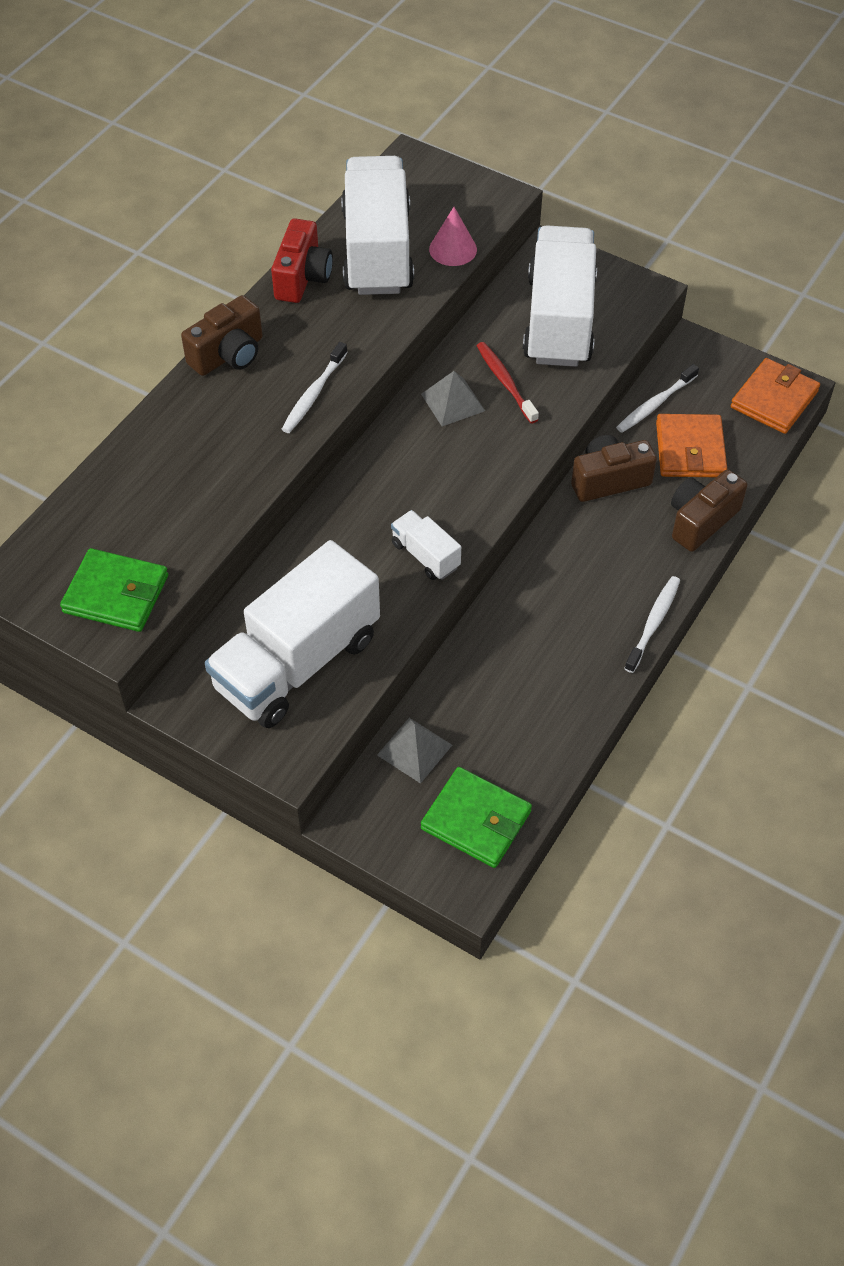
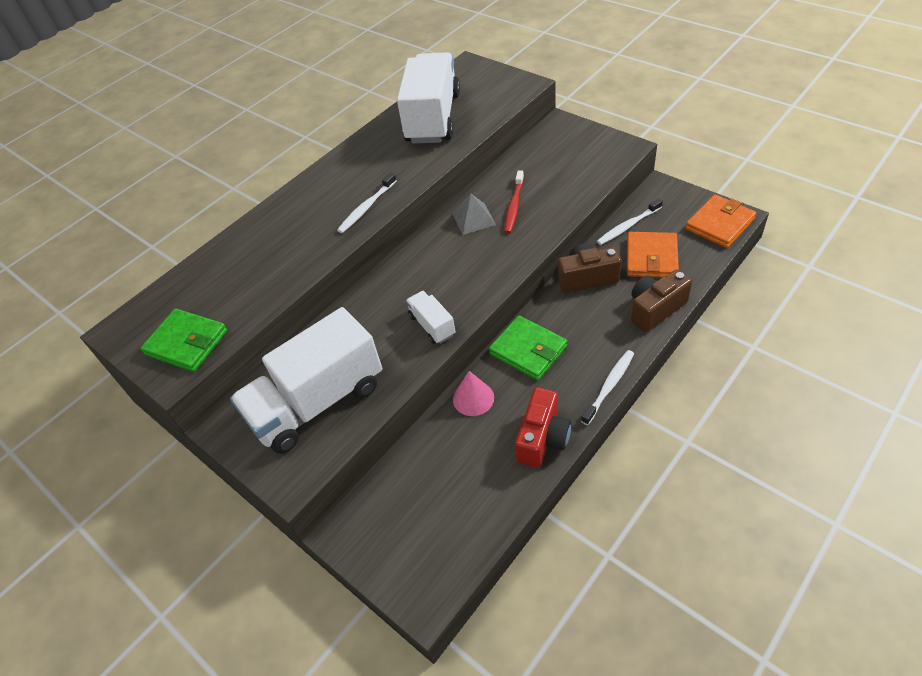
camera: 15 degrees right, 5 degrees down
(228, 354) = (315, 182): brown camera -> none
(302, 277) = (378, 134): red camera -> red camera (542, 438)
(414, 750) = (403, 477): grey pyramid -> none
(453, 249) = (485, 116): pink cone -> pink cone (473, 398)
(476, 820) = (441, 541): green wallet -> green wallet (528, 350)
(505, 382) = (514, 206): red toothbrush -> red toothbrush turned 150 degrees counterclockwise
(559, 320) = (559, 166): white truck -> none

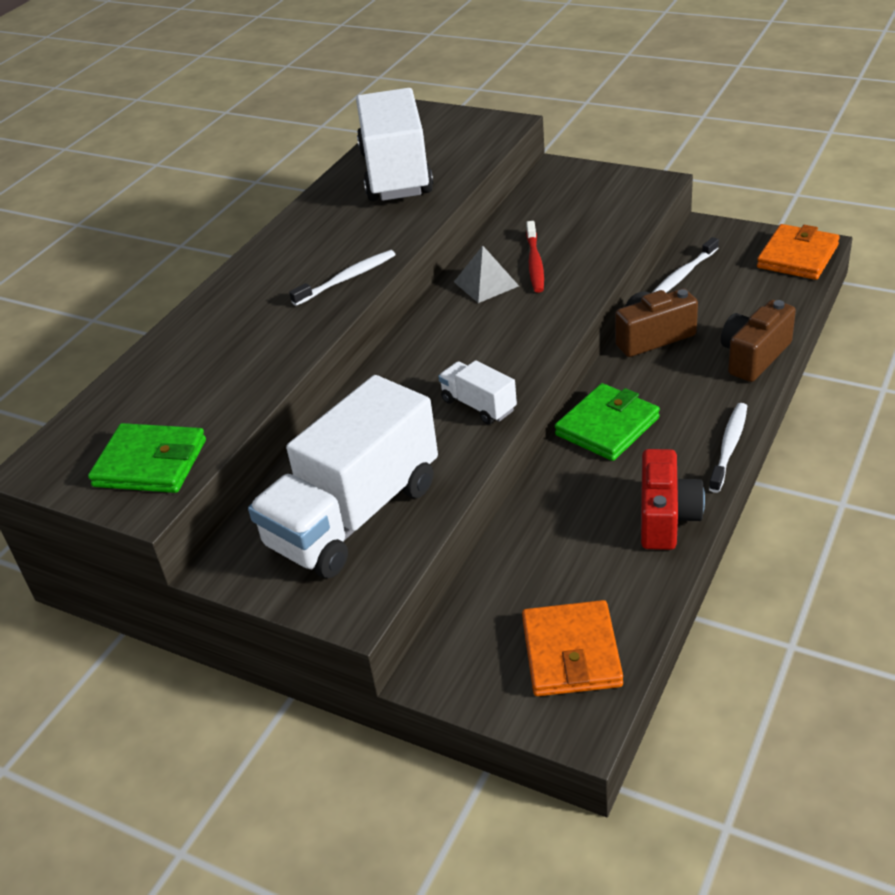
camera: 15 degrees left, 10 degrees down
(367, 207) = (346, 279): white toothbrush -> white toothbrush turned 150 degrees counterclockwise
(473, 398) = (555, 491): pink cone -> none
(528, 350) = (607, 426): green wallet -> green wallet turned 75 degrees counterclockwise
(651, 258) = (727, 304): orange wallet -> orange wallet (571, 653)

